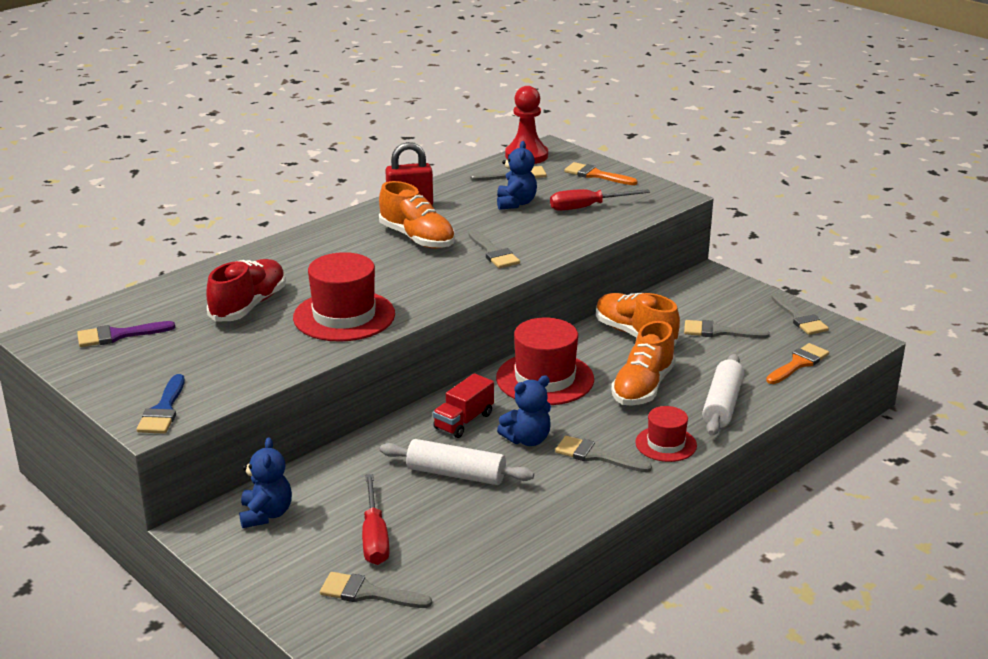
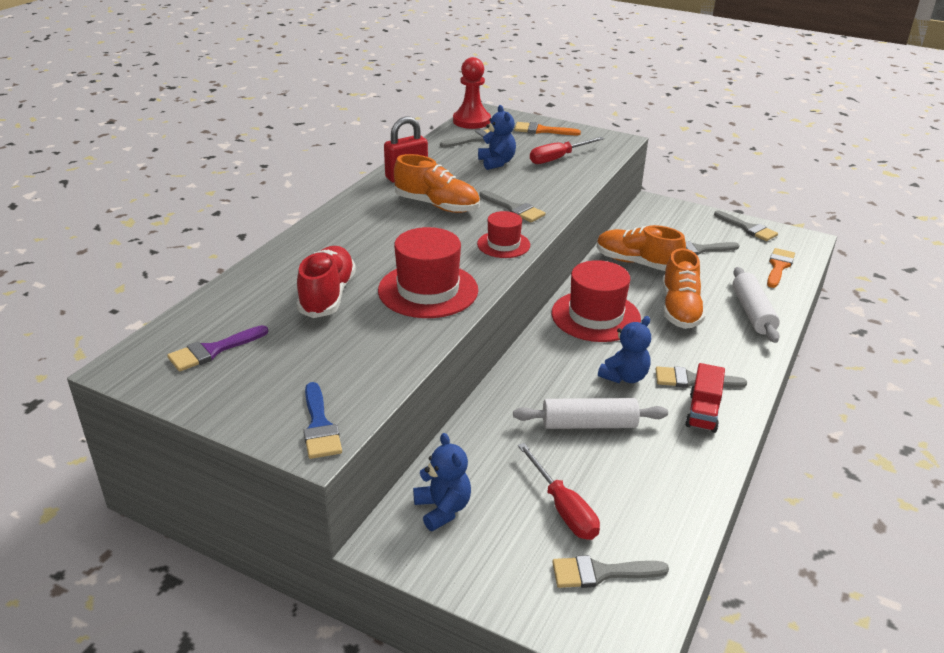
camera: 20 degrees left, 5 degrees up
(464, 421) = (557, 370): red truck -> red truck (703, 412)
(666, 444) = (738, 357): red hat -> red hat (503, 244)

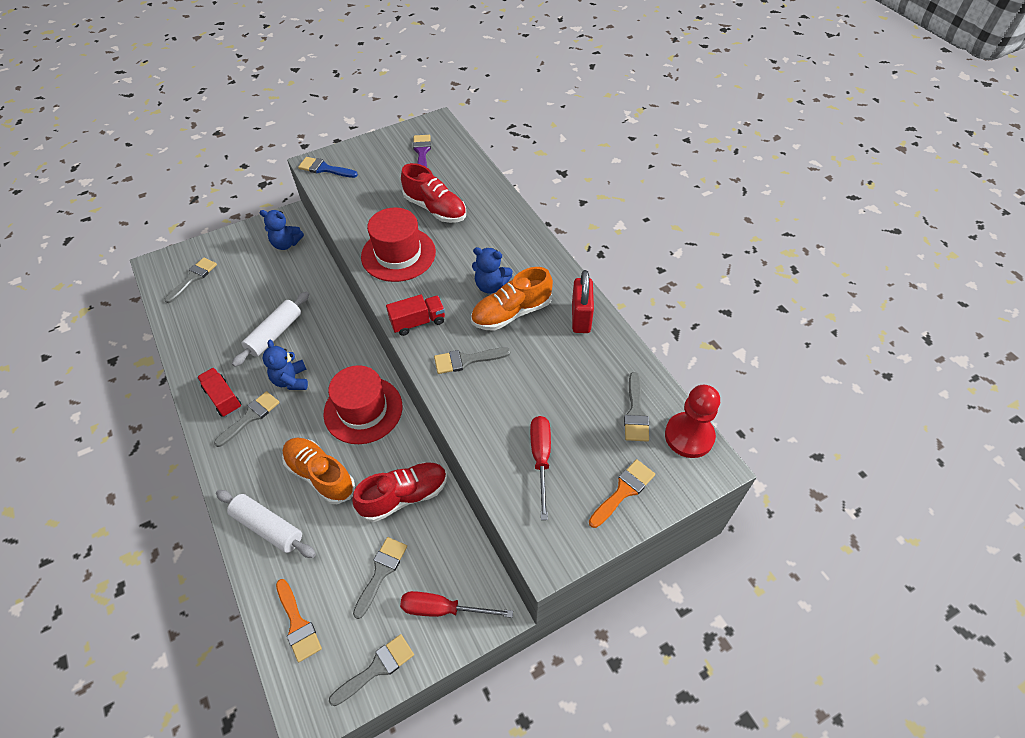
camera: 125 degrees right, 20 degrees up
(496, 162) = (566, 399): blue teddy bear -> blue teddy bear (491, 286)
(503, 244) = (418, 322): red hat -> red truck
(563, 508) = (238, 286): red screwdriver -> red screwdriver (443, 609)
(637, 263) = (404, 496): orange shoe -> red shoe
(748, 228) = (377, 668): grey brush -> grey brush turned 150 degrees clockwise

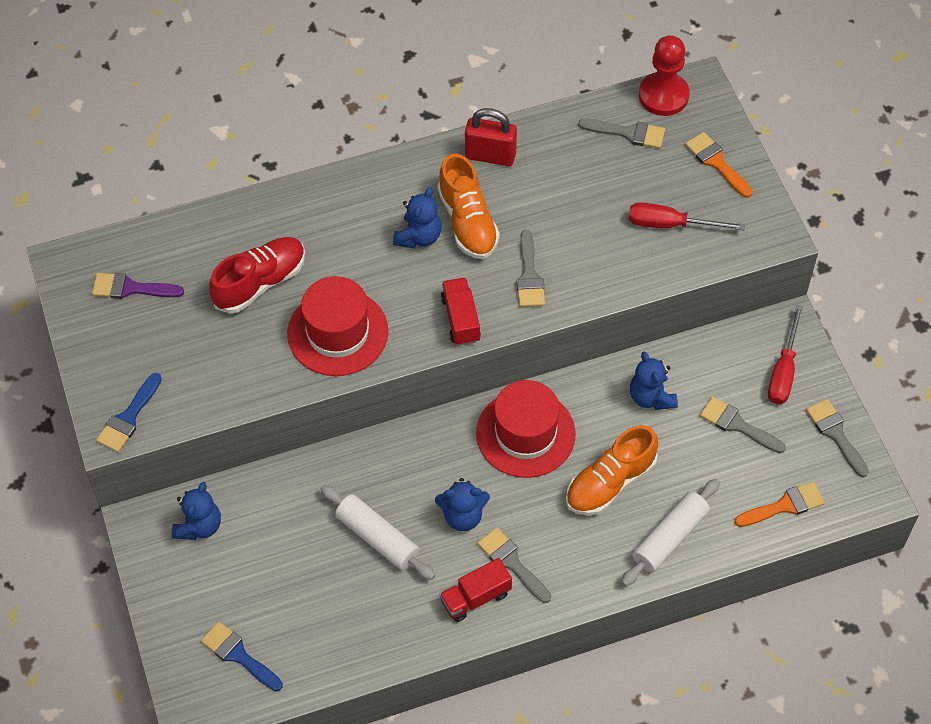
camera: 80 degrees left, 5 degrees up
(193, 278) = (238, 655): grey brush -> blue brush
(404, 496) = (651, 397): red shoe -> blue teddy bear

